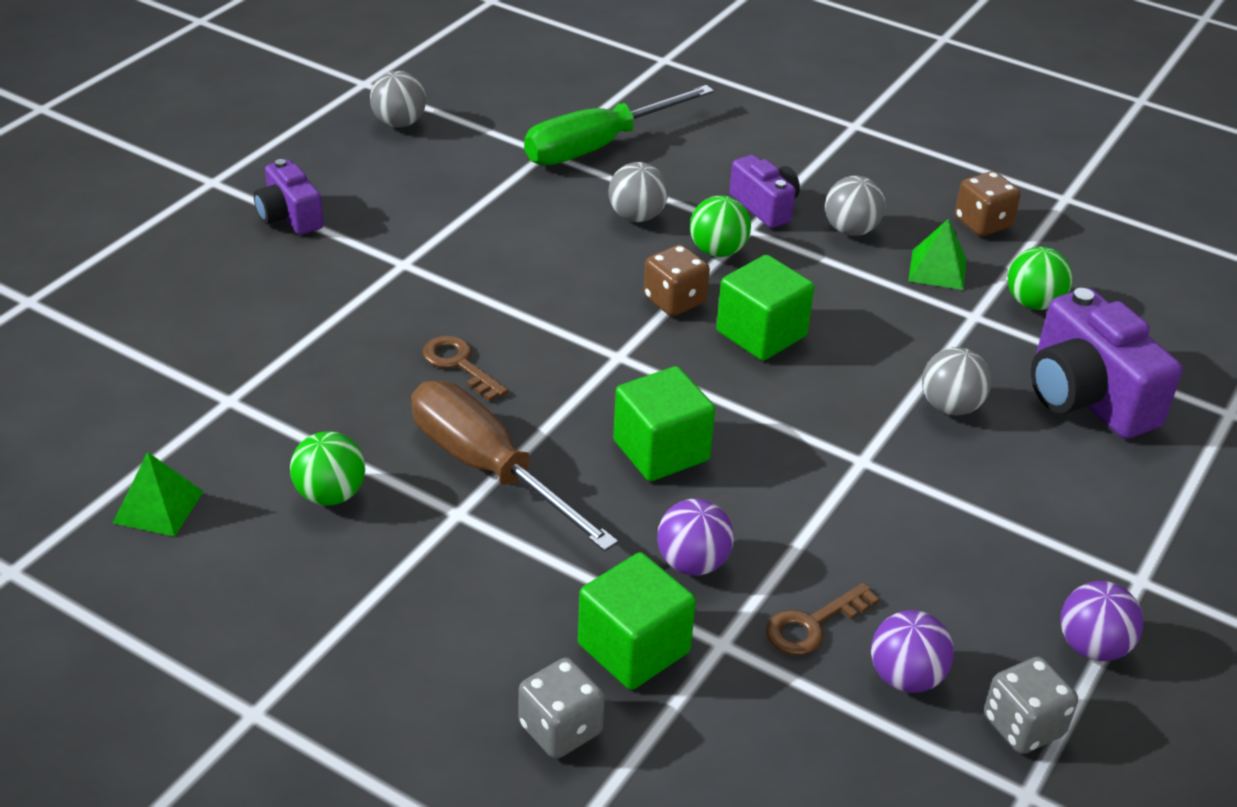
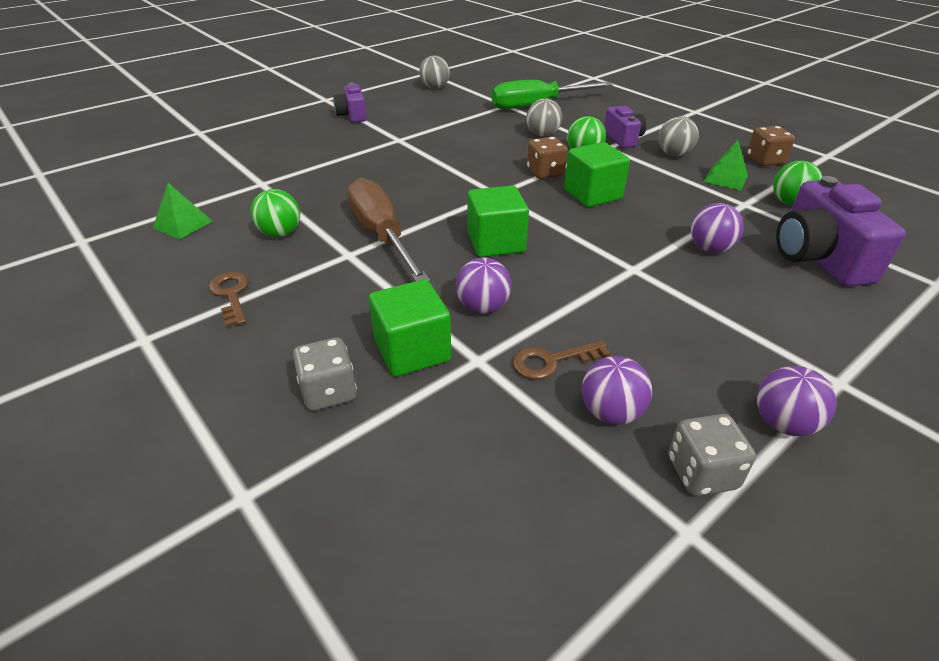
camera: 20 degrees right, 0 degrees up
(459, 364) = (398, 185): brown key -> brown key (231, 295)
(950, 407) = (710, 248): grey ball -> purple ball

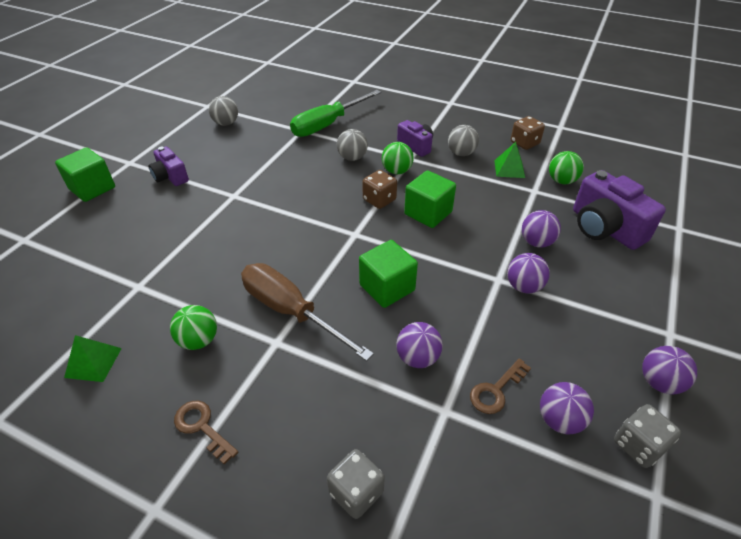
camera: 25 degrees left, 5 degrees up
(412, 350) = (393, 423): green cube -> green cube (92, 188)
(661, 282) = (524, 286): none -> purple ball

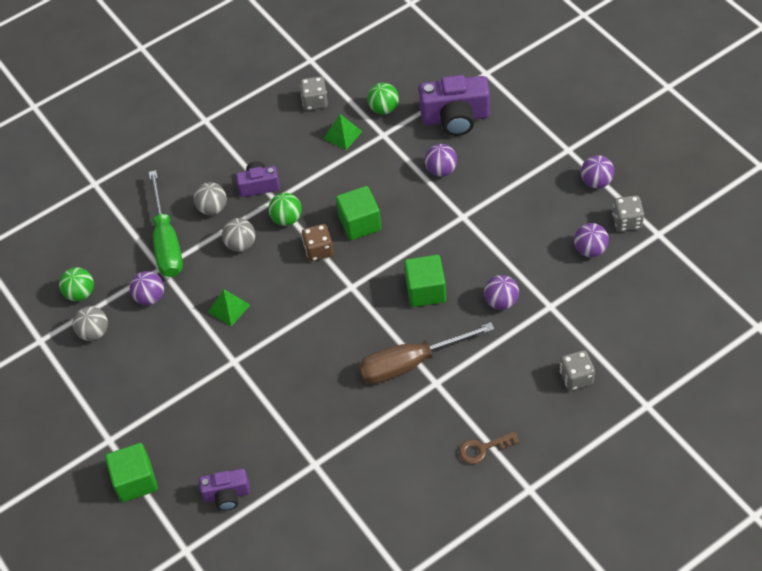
camera: 55 degrees left, 10 degrees up
(93, 362) = (383, 508): green pyramid -> green pyramid (229, 308)
(170, 177) = (163, 407): purple camera -> purple camera (227, 495)
(199, 340) = (403, 433): green ball -> green ball (80, 293)
(461, 153) = (295, 157): grey ball -> grey ball (212, 208)
(496, 390) = (552, 271): brown key -> none
(524, 143) = (315, 102): brown dice -> grey dice
(524, 286) = (479, 205): purple ball -> purple ball (150, 297)

